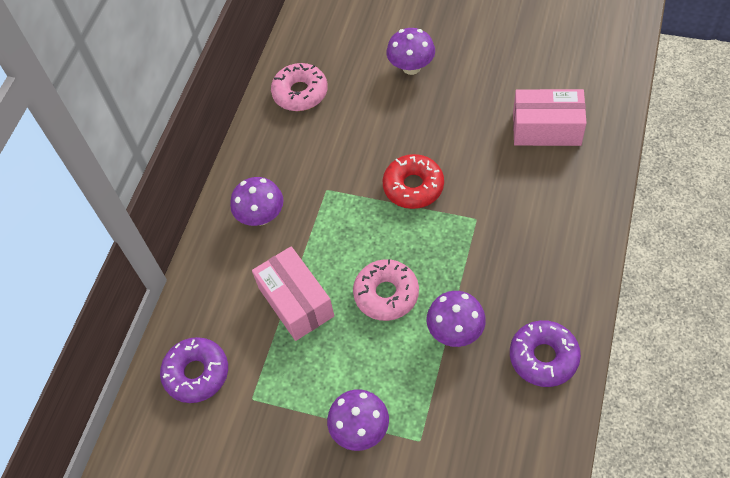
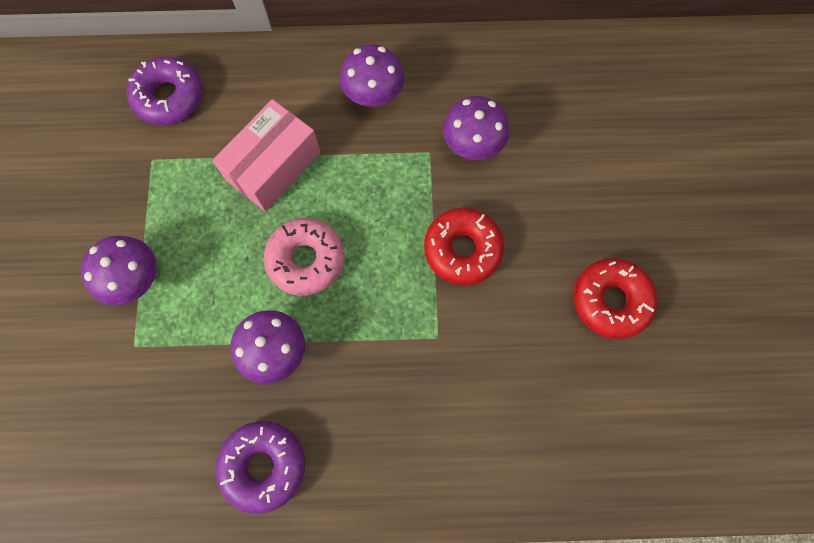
camera: 65 degrees right, 15 degrees up
(300, 93) = (559, 80): pink donut -> none
(411, 67) = (647, 196): purple mushroom -> purple mushroom (472, 145)
(480, 108) = (610, 300): none -> red donut
(546, 129) = (606, 397): pink box -> none

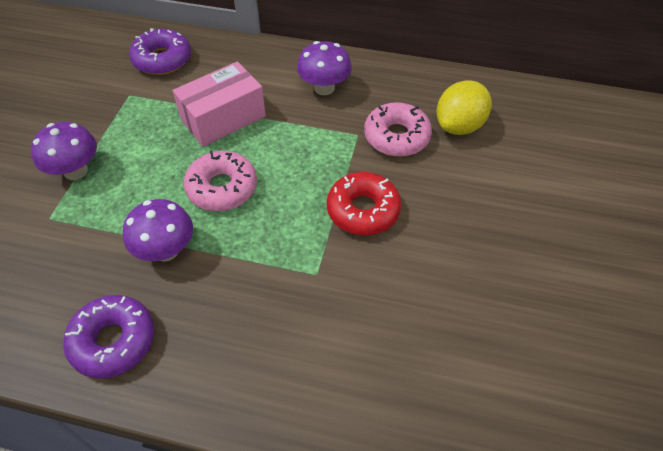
camera: 15 degrees right, 20 degrees down
(472, 145) = (396, 137): purple mushroom -> pink donut
(535, 113) = (459, 126): none -> yellow lemon
(610, 300) = (493, 282): red donut -> none

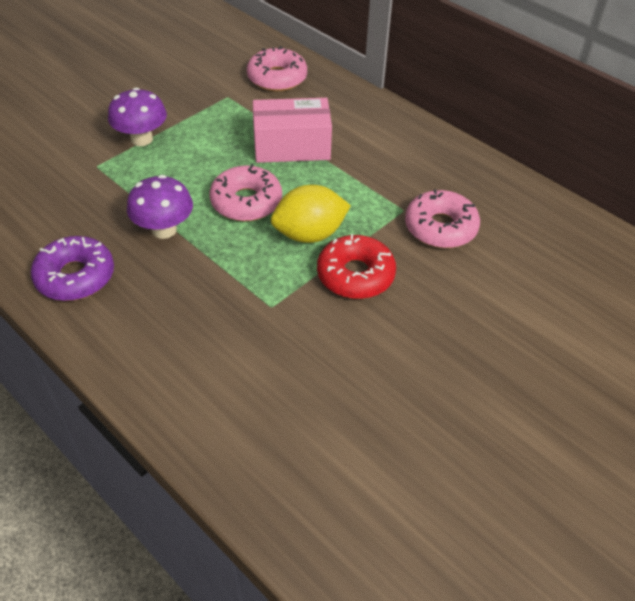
camera: 30 degrees right, 5 degrees down
(162, 59) = (277, 78): purple donut -> pink donut
(324, 88) = (404, 157): purple mushroom -> none
(459, 126) = (514, 244): yellow lemon -> yellow lemon (309, 234)

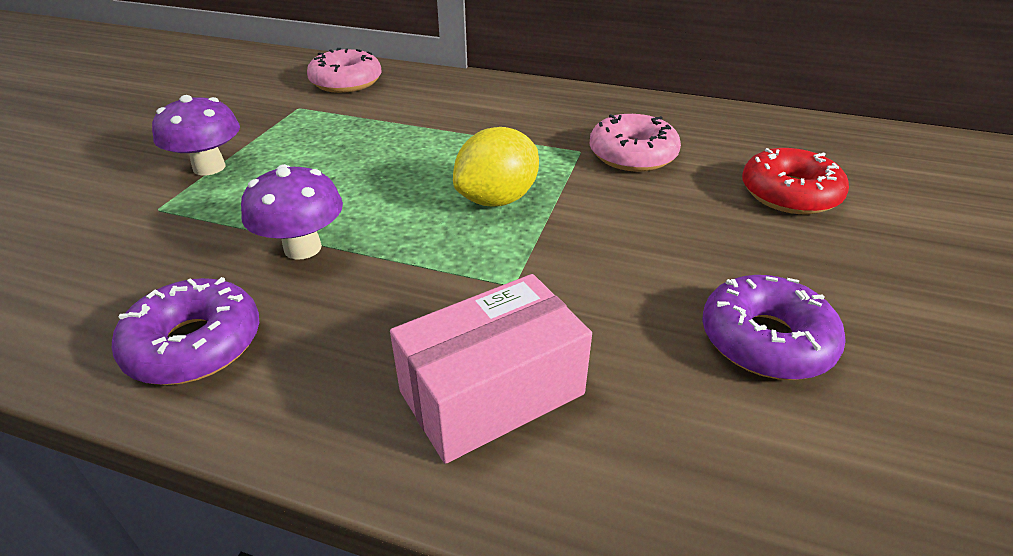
camera: 25 degrees left, 10 degrees down
(246, 202) = (394, 191): pink donut -> none
(291, 146) = (409, 130): pink box -> pink box (492, 393)
(355, 275) = (585, 221): red donut -> red donut (789, 194)
(395, 408) = (766, 340): none -> purple donut

